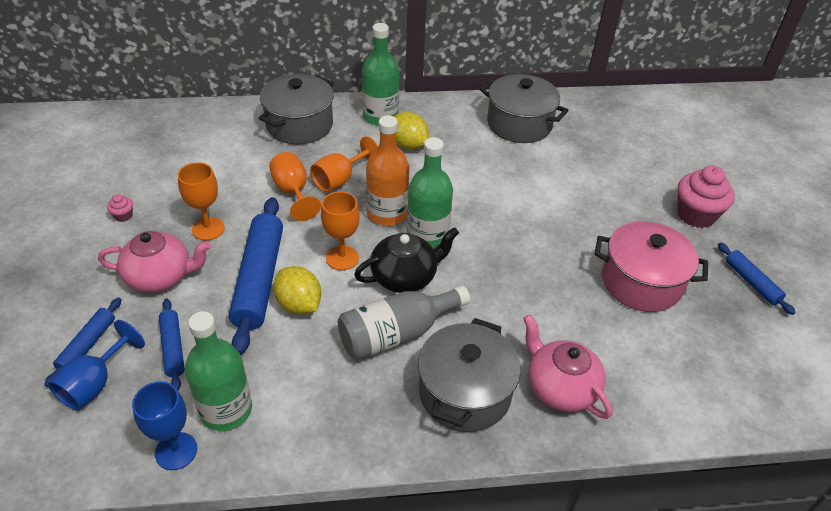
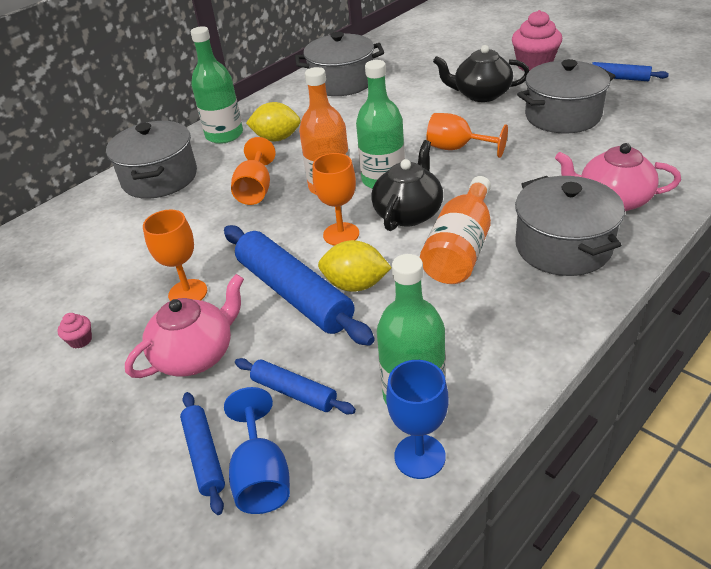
camera: 35 degrees left, 5 degrees down
(293, 192) = (227, 221): orange goblet -> orange goblet (457, 148)
(397, 334) = (460, 249): grey bottle -> orange bottle
(607, 212) = (481, 94): none -> black teapot
(641, 282) = (562, 116): pink pot -> grey pot

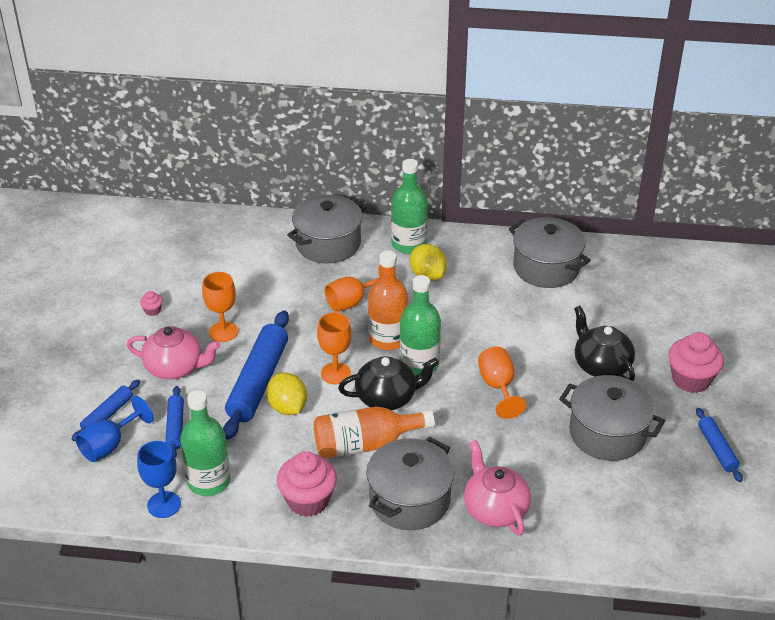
camera: 50 degrees right, 0 degrees up
(511, 319) = (308, 500): none -> pink cupcake

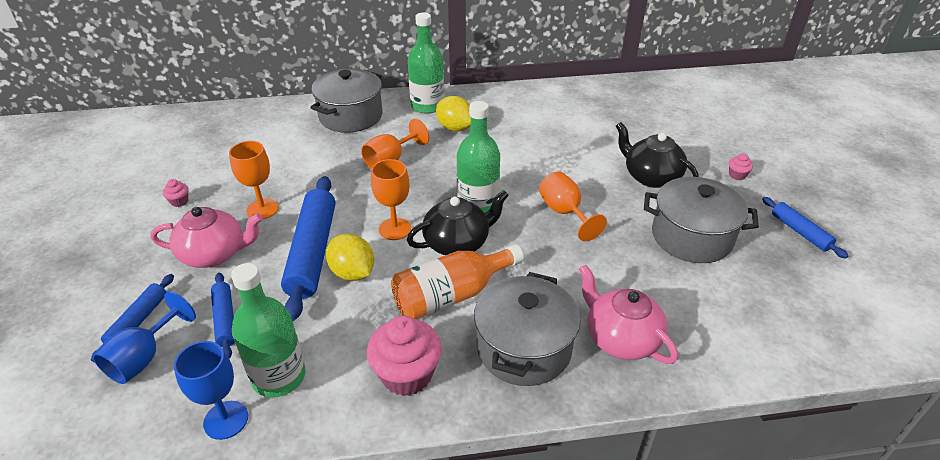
camera: 15 degrees left, 0 degrees up
(387, 339) = (437, 187): orange bottle -> none
(546, 267) = (559, 106): grey pot -> none
(691, 379) = (737, 175): pink cupcake -> pink cupcake, size x0.44

